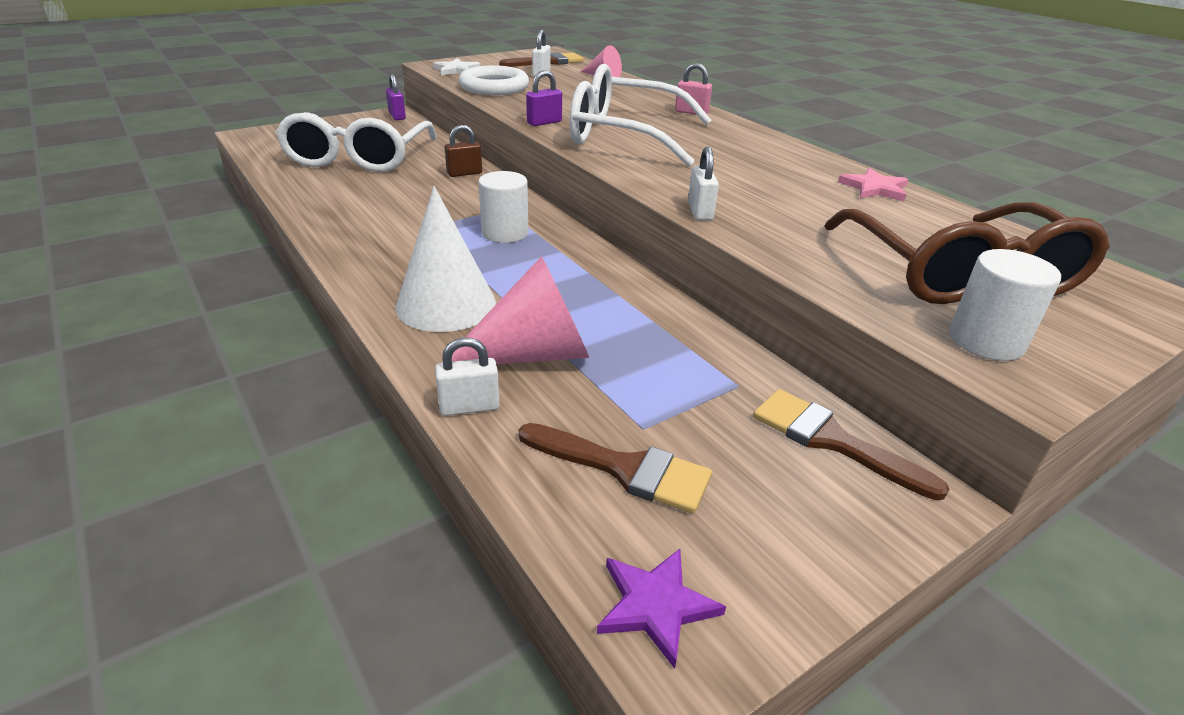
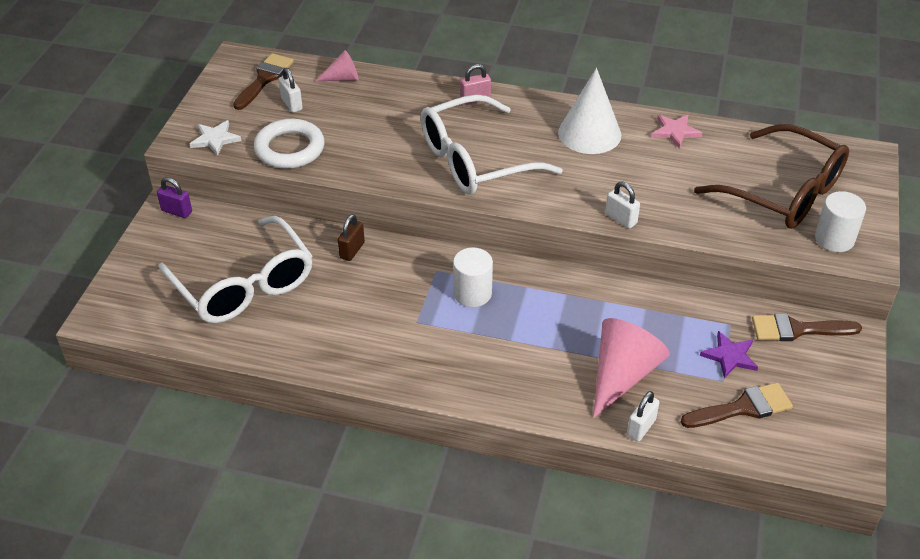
camera: 40 degrees left, 10 degrees up
(446, 304) = (531, 375): white cone -> white cone (589, 133)
(544, 122) = (402, 177): purple padlock -> none
(655, 605) = (822, 456): purple star -> purple star (729, 356)

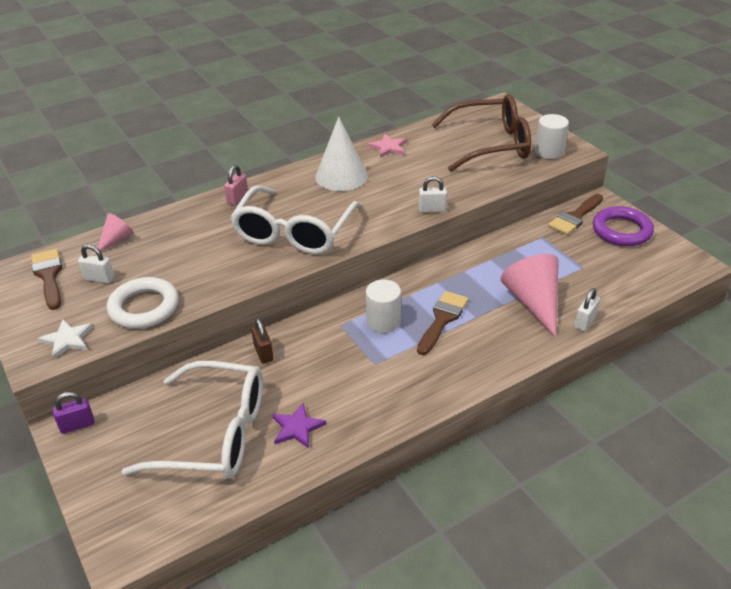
camera: 45 degrees left, 5 degrees down
(641, 428) = (585, 322): white padlock -> white padlock turned 45 degrees clockwise
(729, 356) = (567, 253): purple star -> purple star (297, 428)
(743, 408) = (612, 273): brown brush -> brown brush (442, 319)
(825, 377) = (621, 230): none -> purple ring

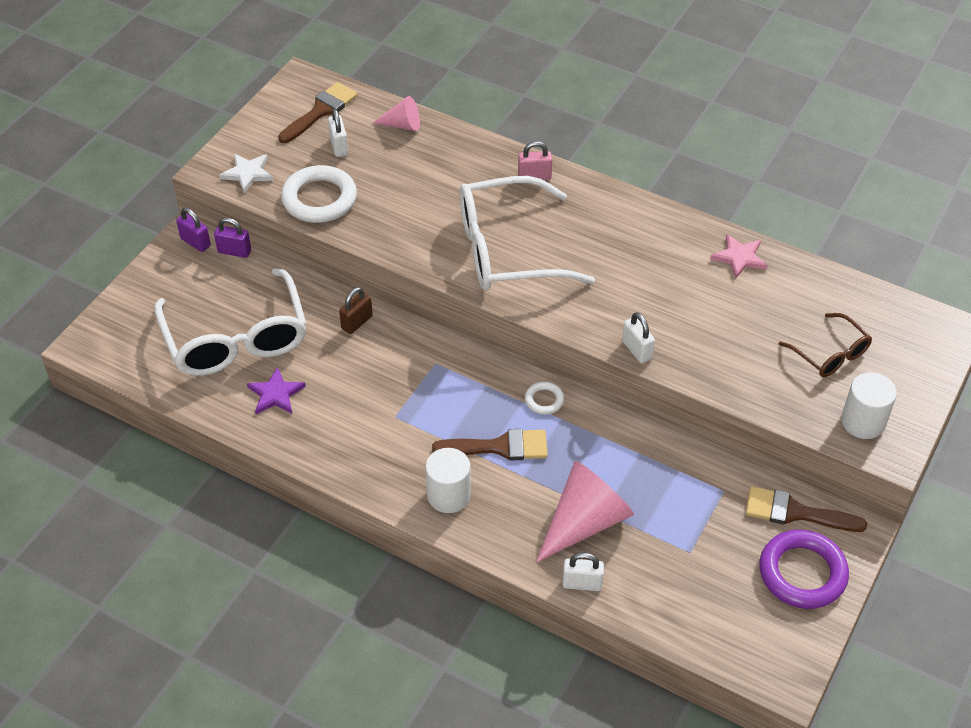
camera: 60 degrees right, 10 degrees up
(115, 402) = (234, 251): none -> purple padlock
(341, 176) = (643, 241): white cone -> none
(383, 321) = (463, 397): white cylinder -> white cylinder (448, 495)
(416, 284) = (544, 400): none -> white ring
(490, 144) = (829, 353): brown glasses -> brown glasses, size x0.51

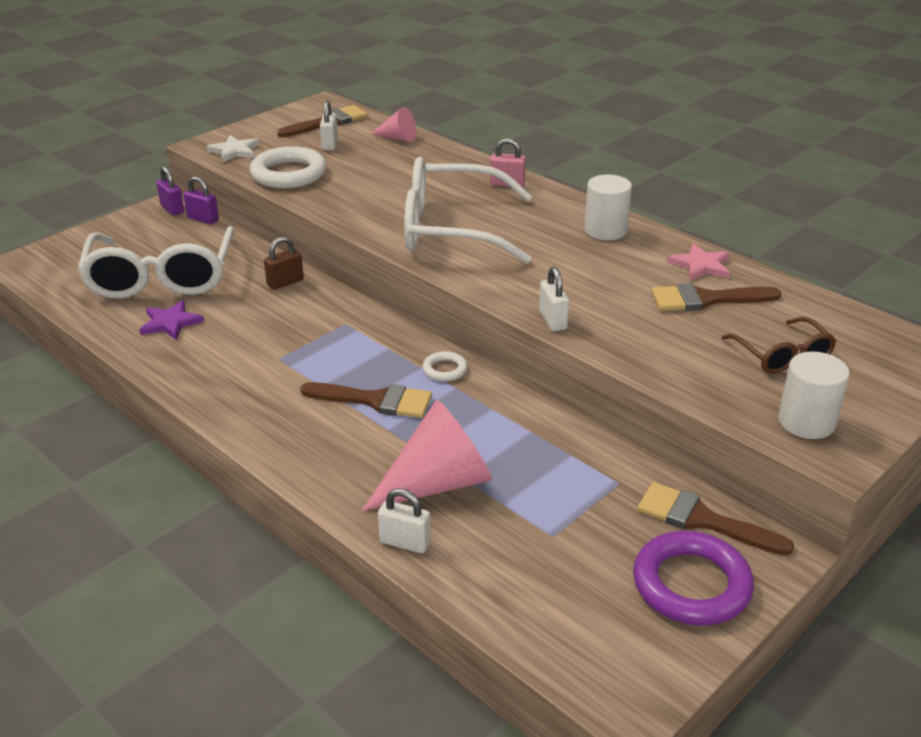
camera: 15 degrees right, 15 degrees down
(448, 495) = (296, 432): white cylinder -> white cylinder (605, 230)
(754, 300) = (705, 299): none -> brown brush

